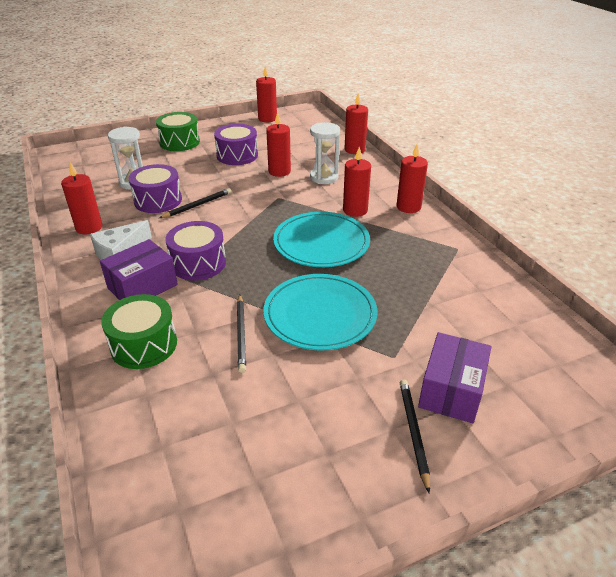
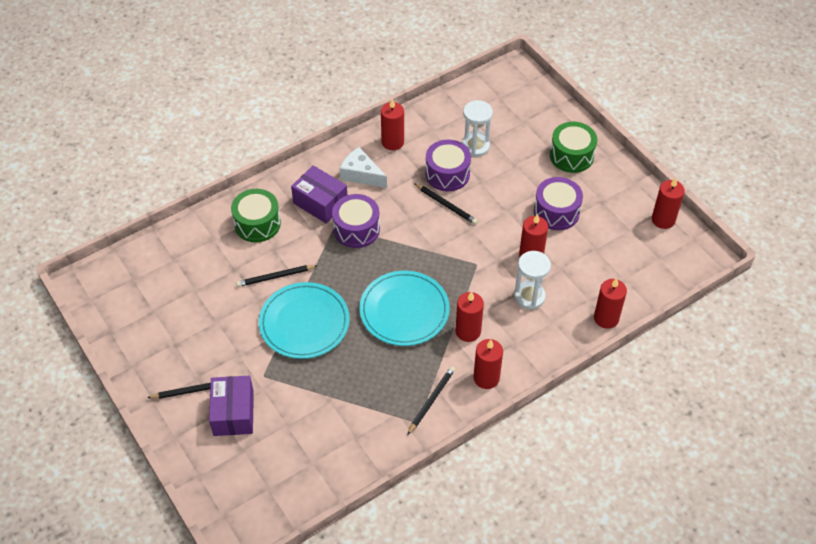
camera: 80 degrees right, 15 degrees up
(432, 238) = (431, 400): none -> black pencil
(451, 390) = (233, 413): purple box -> purple box turned 75 degrees clockwise

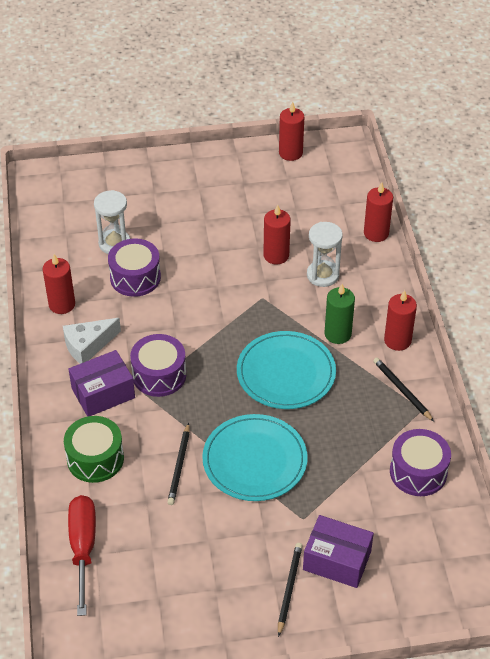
camera: 65 degrees left, 5 degrees down
(176, 250) = (83, 548): none -> red screwdriver
(446, 205) = (174, 293): black pencil -> none
(468, 331) = (337, 334): red candle -> green candle
(556, 212) = (236, 218): purple drum -> purple drum (418, 472)
(571, 155) = (175, 181): green drum -> none

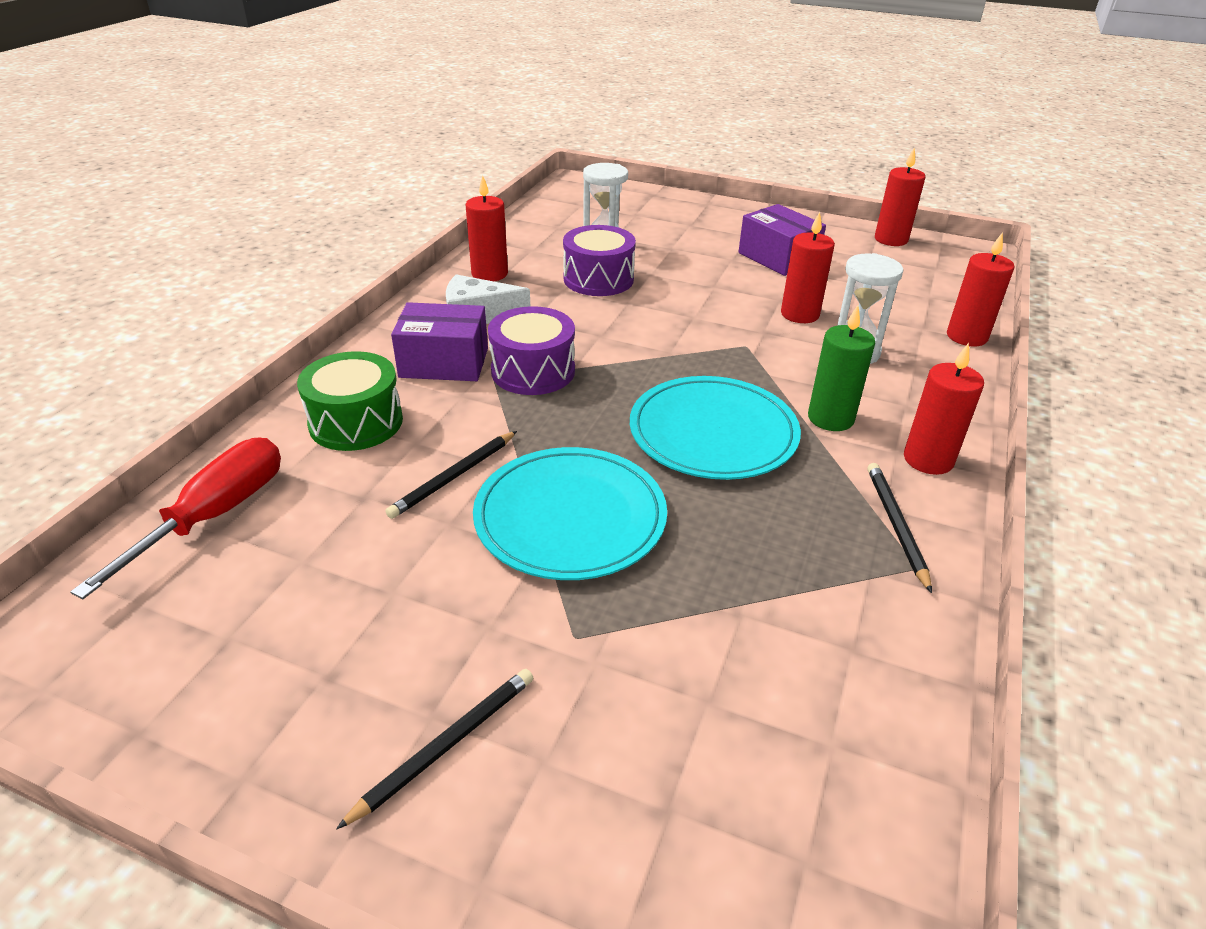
camera: 30 degrees right, 10 degrees down
(337, 560) = (577, 742): purple box -> purple box (778, 258)
(418, 472) = (851, 663): purple drum -> none

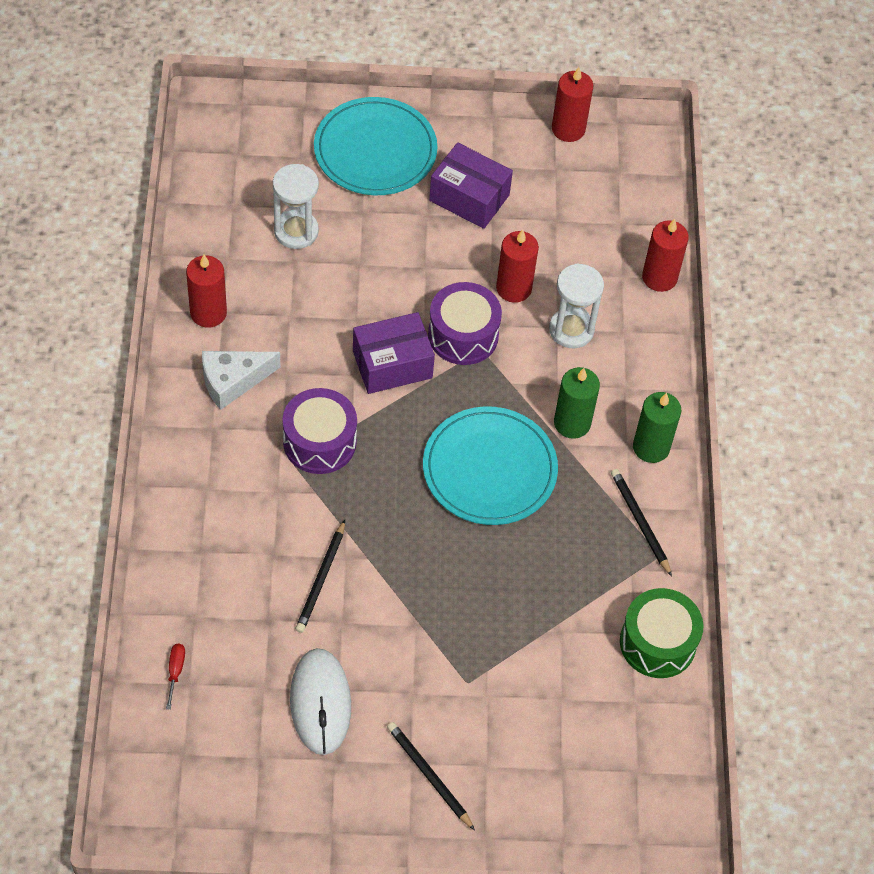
camera: 25 degrees left, 20 degrees up
(215, 515) = (175, 671): red screwdriver -> red screwdriver, size x0.41
(356, 422) = (213, 548): green drum -> green drum (657, 643)
(358, 600) = (320, 703): none -> white mouse
(444, 362) = (240, 455): purple box -> purple box (392, 364)
(446, 745) = (429, 776): black pencil -> black pencil turned 60 degrees counterclockwise
(570, 517) = (421, 589): turquoise plate -> turquoise plate (375, 150)
(598, 279) = (315, 289): purple drum -> purple drum (463, 335)
(928, 460) = (651, 447): red candle -> green candle

